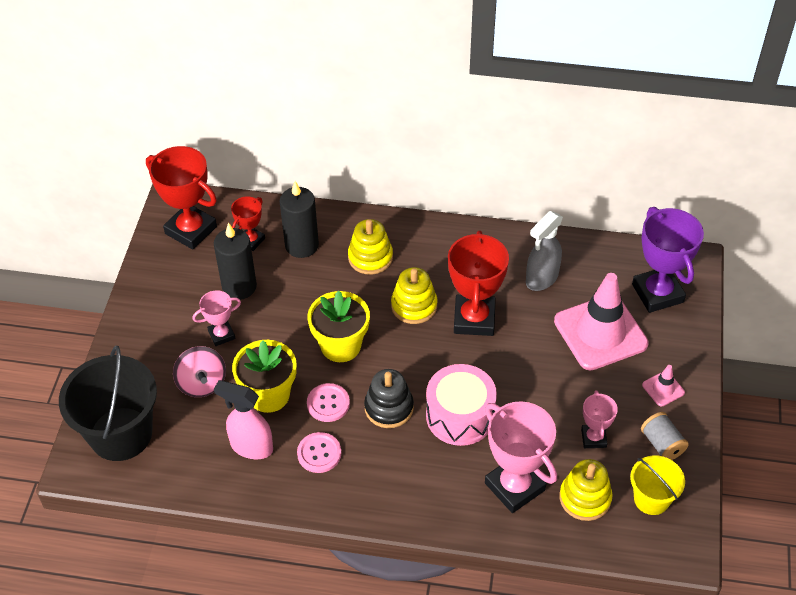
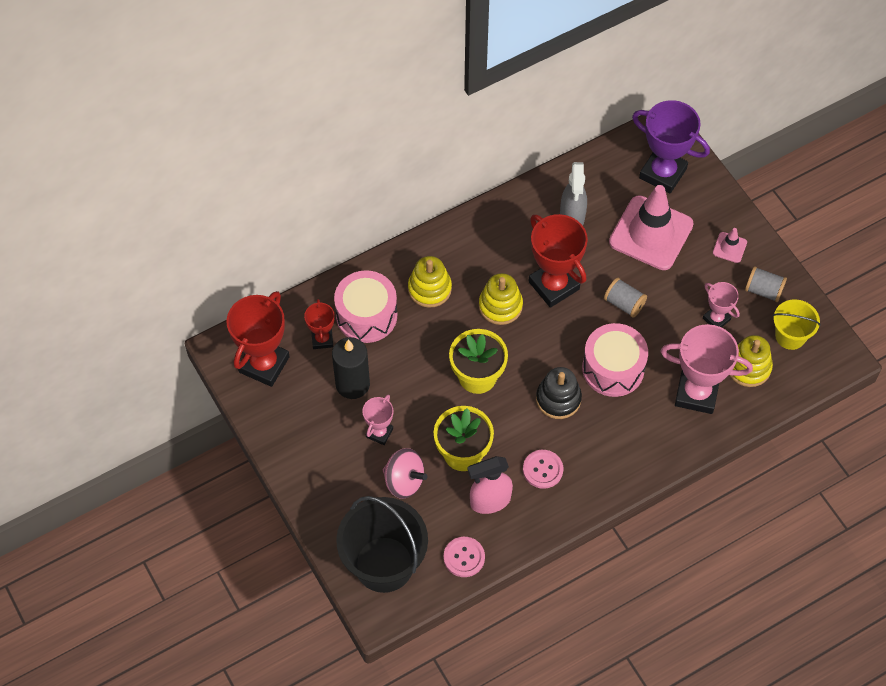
camera: 40 degrees left, 10 degrees up
(191, 230) = (264, 364): red trophy -> red trophy turned 60 degrees counterclockwise
(301, 245) = (366, 315): black candle -> pink drum
(328, 403) = (512, 428): pink button -> pink button (464, 557)
(521, 371) = (624, 303): none -> grey spool

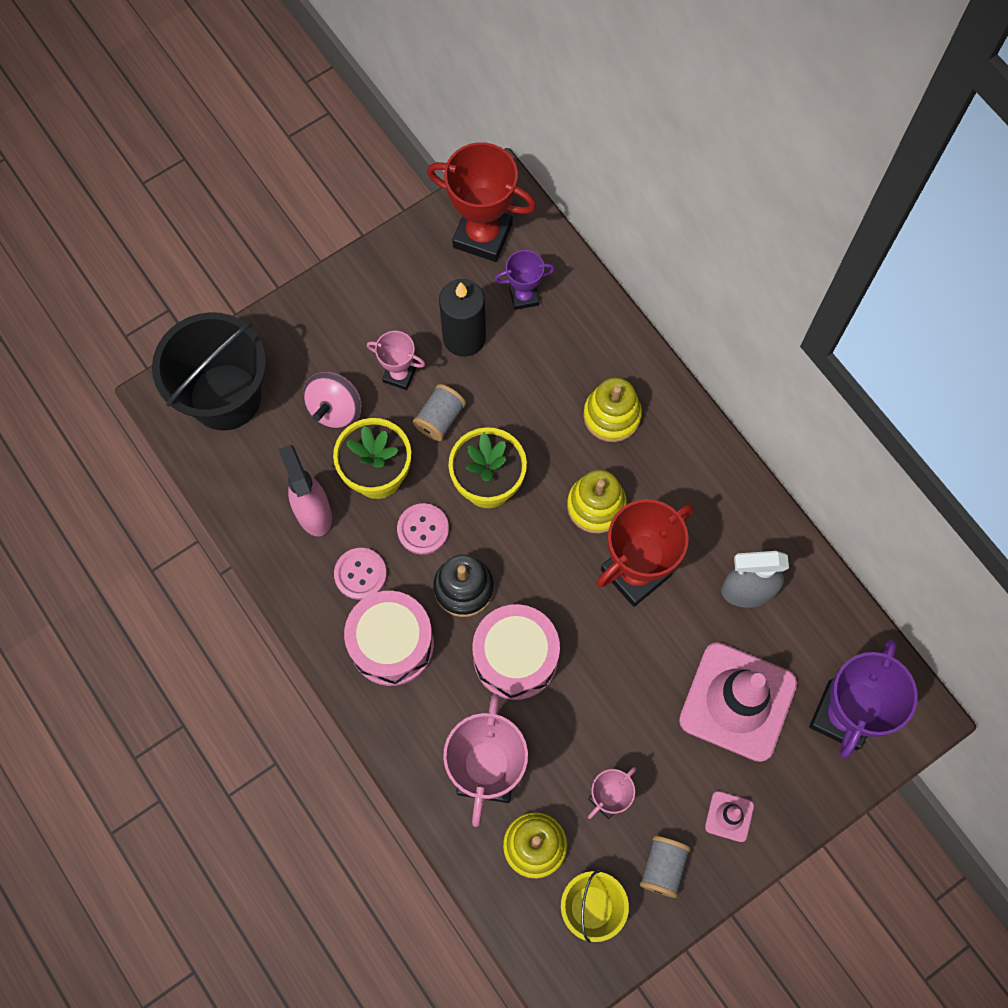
camera: 85 degrees right, 10 degrees up
(322, 339) = (524, 296): red trophy -> purple trophy
(366, 315) = (563, 344): pink drum -> pink drum (391, 644)
(464, 557) = (237, 487): pink button -> pink button (423, 529)
(624, 303) = (618, 668): grey spool -> grey spool (440, 418)

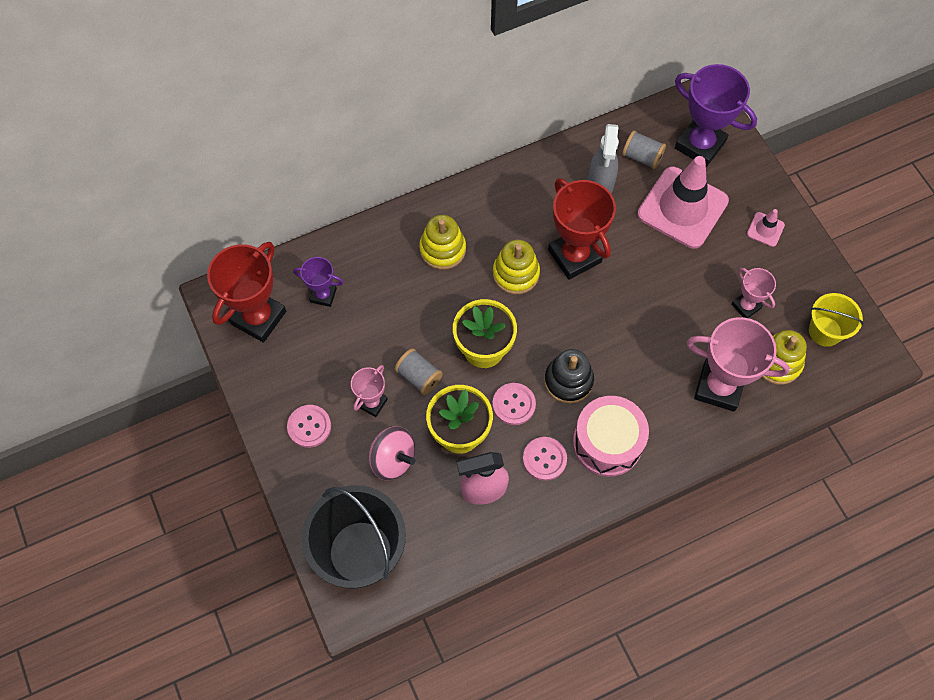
camera: 80 degrees left, 5 degrees down
(360, 316) = (309, 426): none -> pink button
(464, 337) = (349, 347): black candle -> none
(515, 657) = (630, 352): pink drum -> none
(524, 296) = (323, 295): purple trophy -> purple trophy turned 75 degrees counterclockwise
(663, 867) = (799, 279): grey spool -> grey spool (642, 157)

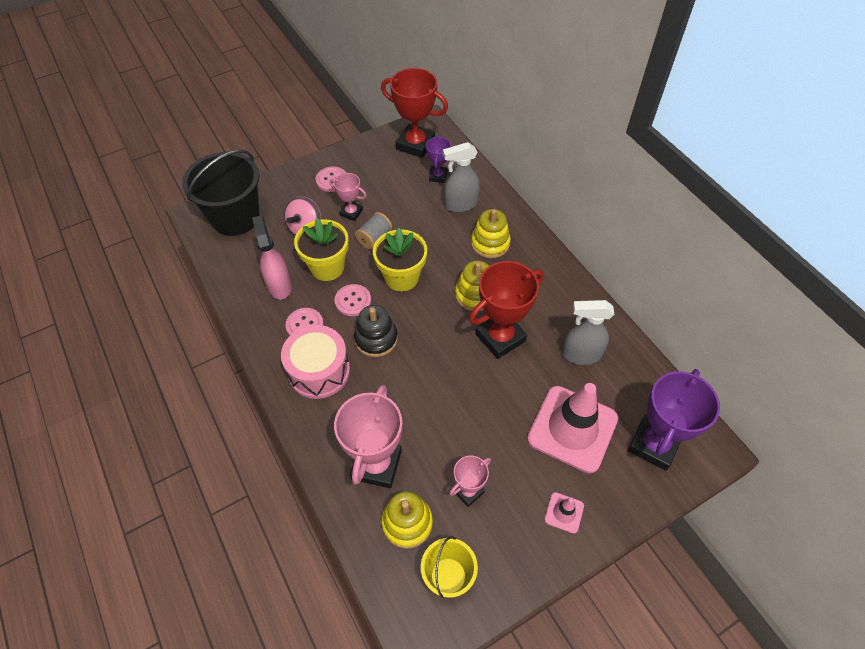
camera: 85 degrees right, 10 degrees down
(377, 274) = (460, 205): none -> grey spray bottle
(642, 157) = (623, 390): grey spool -> none

